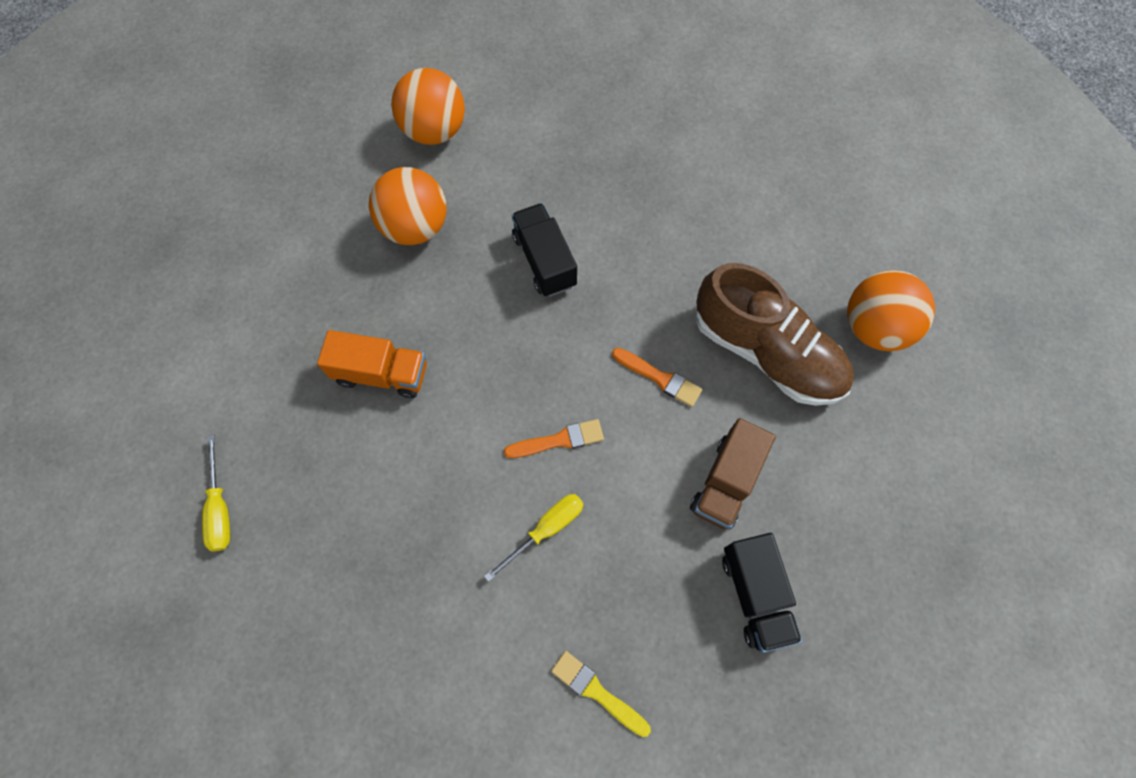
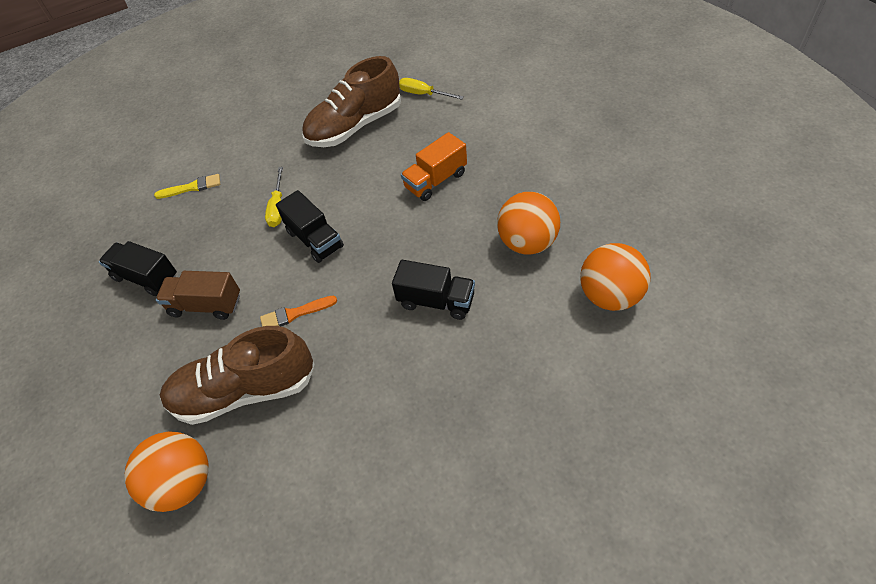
camera: 135 degrees right, 15 degrees down
(340, 555) = (355, 126): none -> brown shoe
(559, 440) = (315, 239): orange brush -> black truck
(726, 482) = (206, 305): brown truck -> brown truck turned 60 degrees counterclockwise

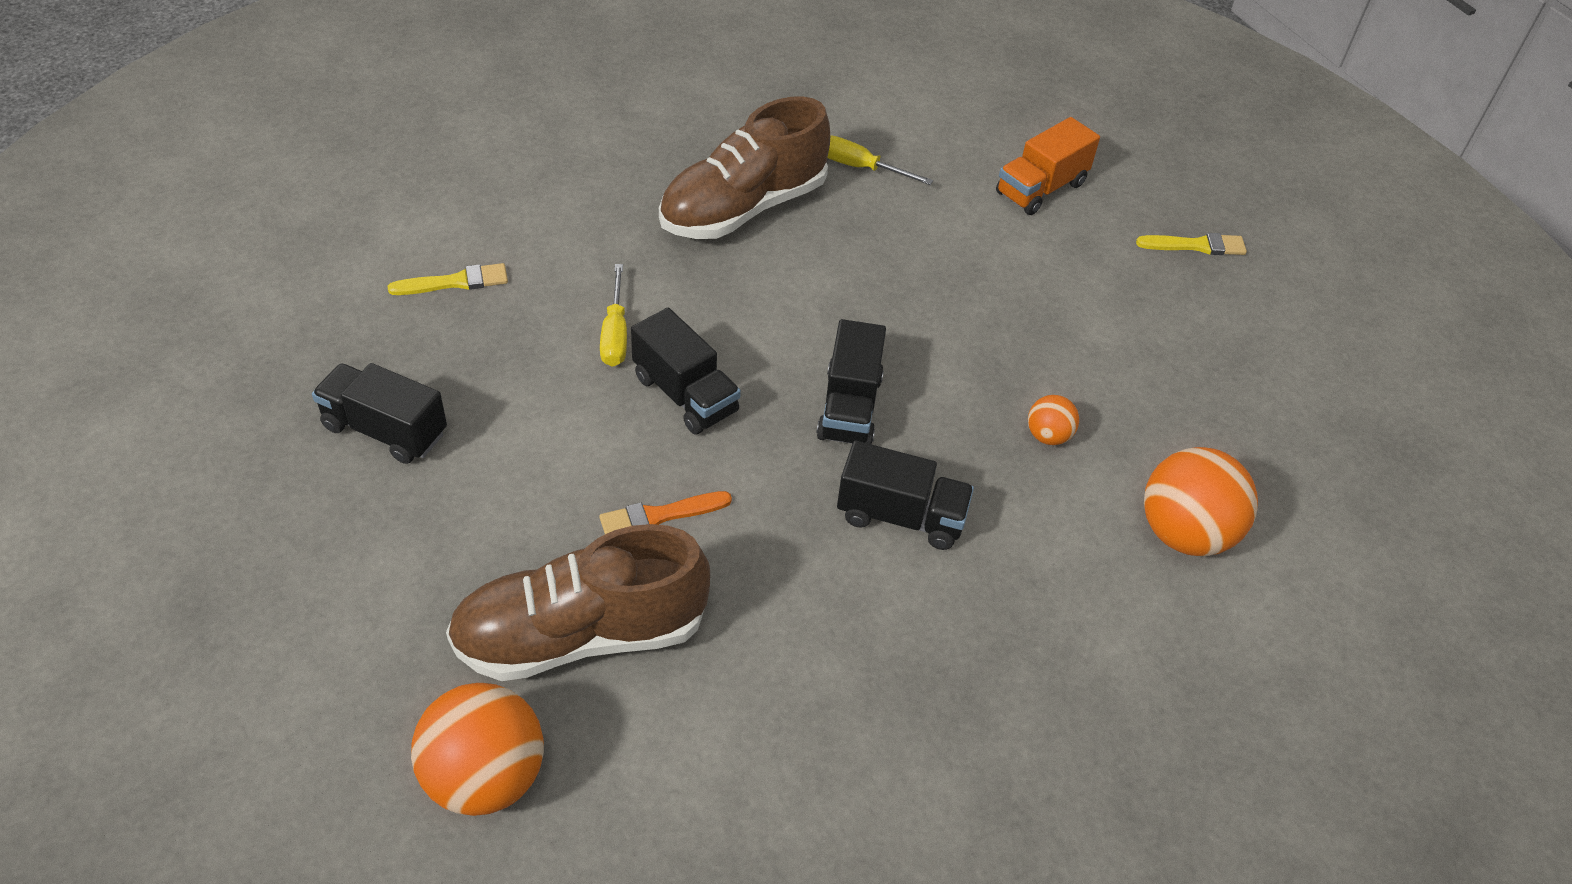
camera: 10 degrees left, 5 degrees down
(206, 305) = (499, 487): brown truck -> none
(409, 237) = (849, 407): none -> black truck
(435, 180) = (889, 317): orange truck -> orange truck (1041, 188)
(527, 243) = (1048, 436): orange ball -> orange ball, size x0.50
(621, 116) = (1196, 245): none -> yellow brush

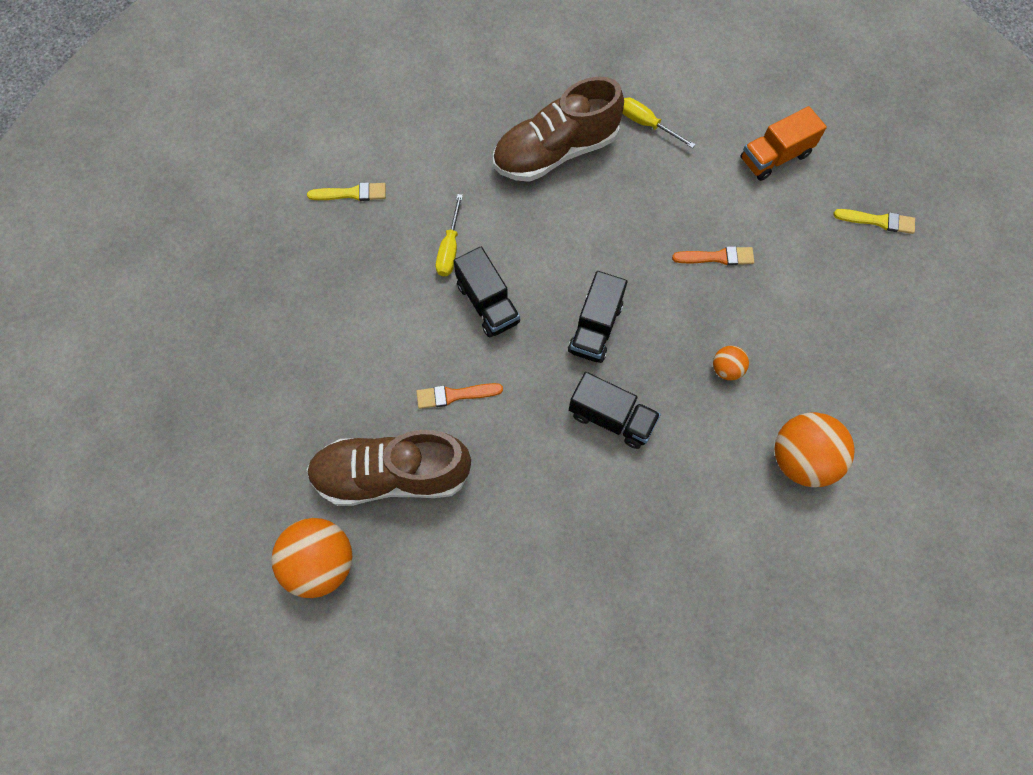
camera: 15 degrees right, 20 degrees up
(385, 430) = (293, 306): black truck -> none
(997, 306) = (717, 257): none -> orange brush

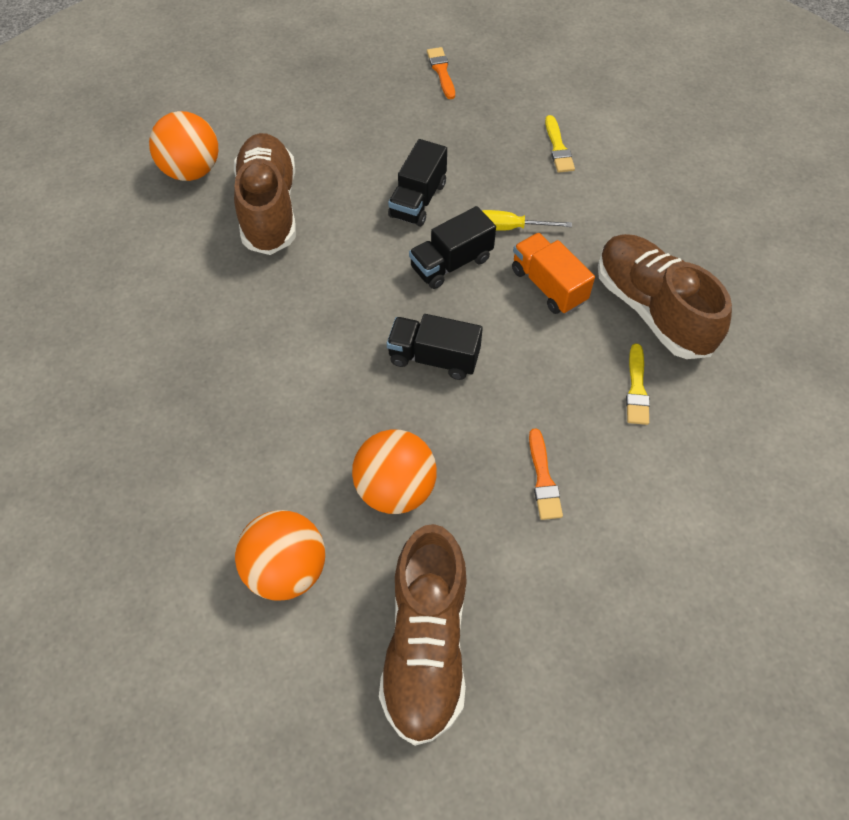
camera: 85 degrees right, 10 degrees down
(455, 395) = (349, 246): orange brush -> orange brush (441, 71)
(611, 418) = (330, 376): black truck -> black truck (418, 200)
(646, 124) = (718, 398): yellow screwdriver -> none
(726, 369) = (395, 489): orange ball -> orange ball, size x2.01
(775, 157) = (710, 550): orange truck -> orange truck (548, 286)
(857, 356) = (426, 645): none -> brown shoe
(878, 221) = (637, 686): yellow brush -> yellow brush (636, 389)

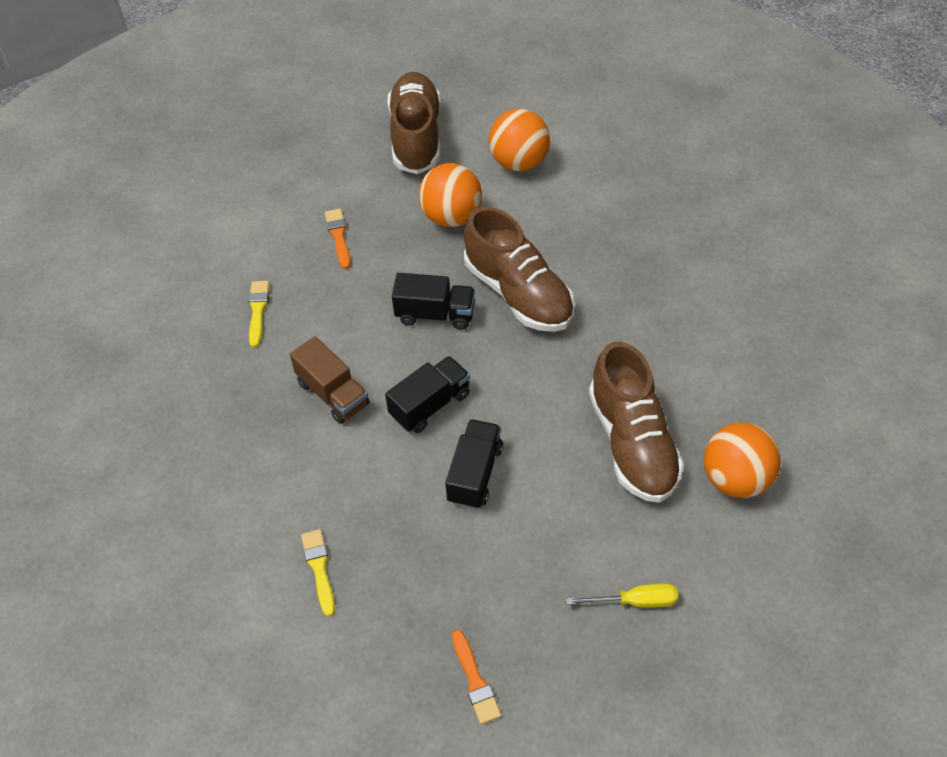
camera: 175 degrees right, 5 degrees down
(510, 228) = (373, 452): yellow screwdriver -> yellow screwdriver (635, 601)
(548, 286) = (333, 394): orange truck -> brown truck
(652, 309) = (234, 383): brown shoe -> brown shoe (518, 293)

